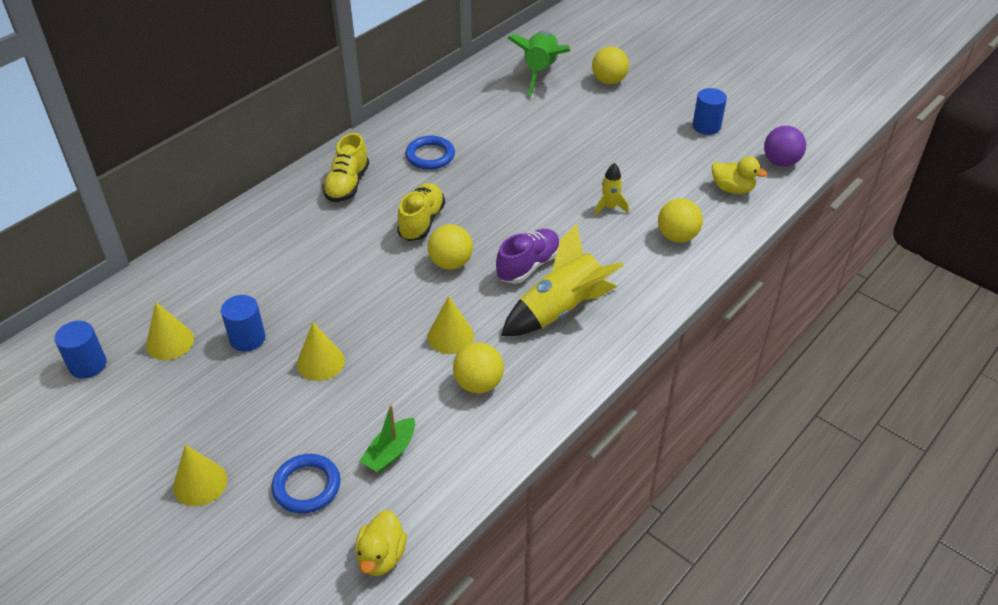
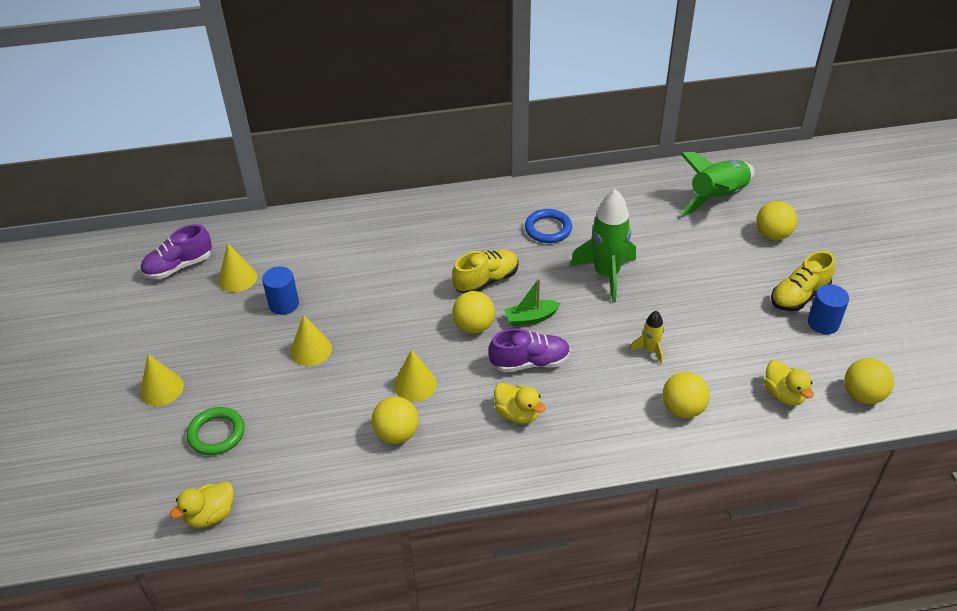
camera: 40 degrees right, 0 degrees up
(88, 365) = (179, 266): blue cylinder -> purple shoe
(307, 486) = (216, 434): blue ring -> green ring
(347, 184) = (463, 222): yellow shoe -> yellow shoe (799, 296)
(390, 452) = (288, 445): green boat -> green boat (531, 318)
(516, 168) = (606, 274): none -> green rocket
(561, 310) = (517, 414): yellow rocket -> yellow duck
(780, 162) = (862, 395): purple ball -> yellow ball

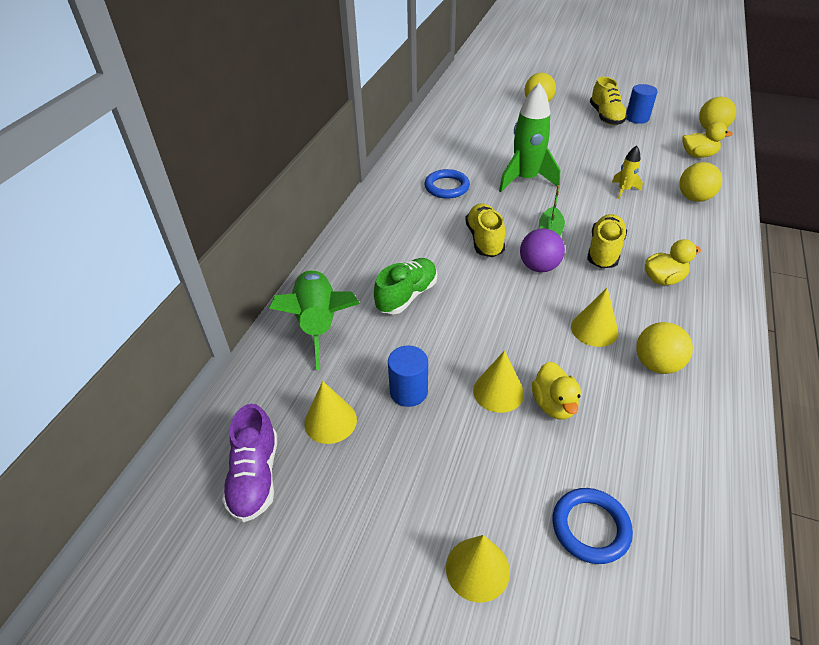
camera: 60 degrees left, 0 degrees up
(211, 515) = (728, 577): yellow duck -> yellow duck (554, 404)
(216, 434) = (590, 527): green ring -> blue ring
(381, 263) = (406, 296): none -> green shoe
(474, 326) = (539, 267): yellow ball -> purple ball
(530, 362) = (604, 251): purple shoe -> yellow shoe
(717, 197) = (480, 108): green rocket -> green rocket (318, 323)

